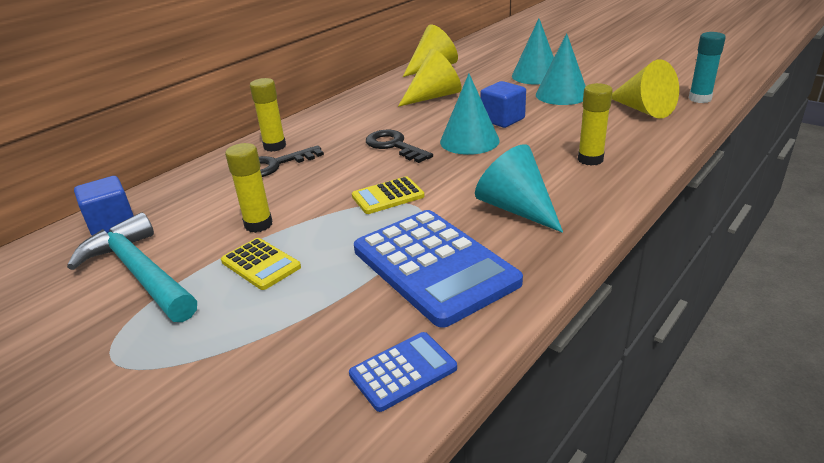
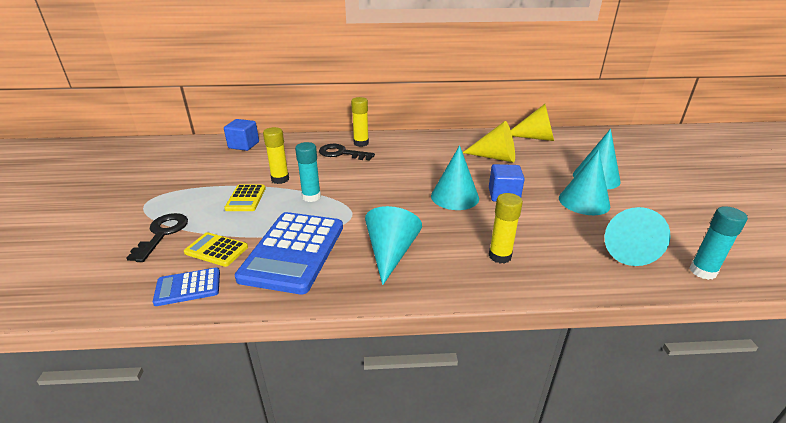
camera: 45 degrees right, 0 degrees up
(139, 272) = (212, 173): turquoise hammer -> none
(337, 217) = (311, 197): none -> turquoise glue stick
(388, 196) = (350, 201): yellow calculator -> yellow calculator (216, 250)
(394, 146) = (411, 175): black key -> black key (162, 234)
(403, 371) = (188, 287): blue calculator -> blue calculator turned 150 degrees clockwise
(643, 109) = (625, 248): yellow cone -> turquoise cone

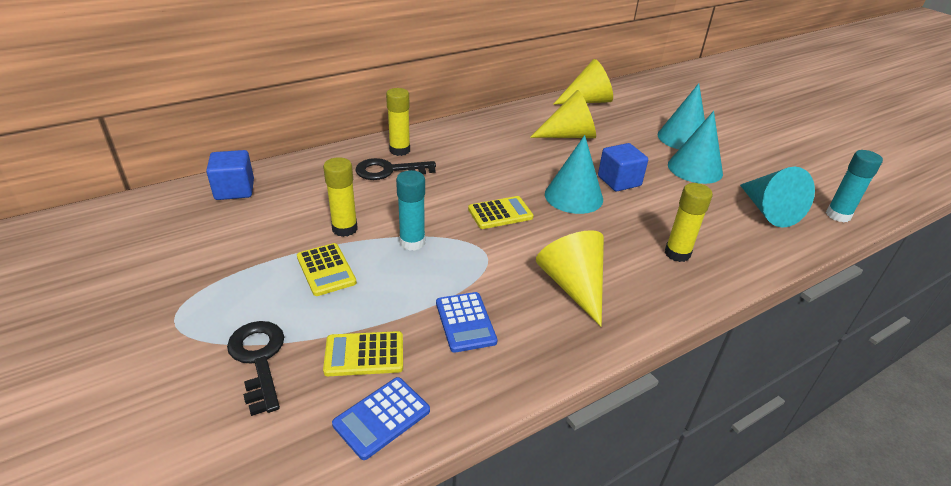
camera: 30 degrees left, 5 degrees up
(293, 252) = (465, 322): blue calculator -> blue calculator, size x0.49
(388, 194) = (500, 213): none -> yellow calculator
(391, 253) = (573, 286): turquoise cone -> yellow cone

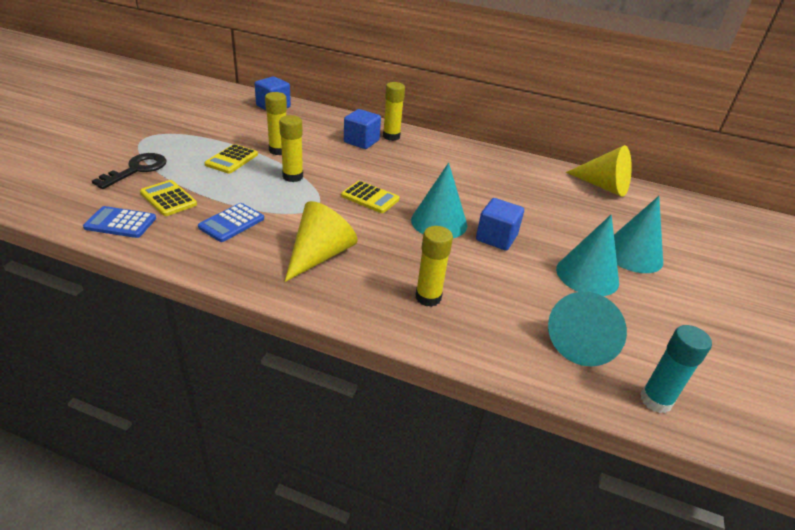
camera: 50 degrees right, 0 degrees up
(389, 170) = (361, 141): black key -> blue cube
(412, 242) = (292, 177): turquoise glue stick -> yellow glue stick
(569, 135) = (528, 194): yellow cone -> none

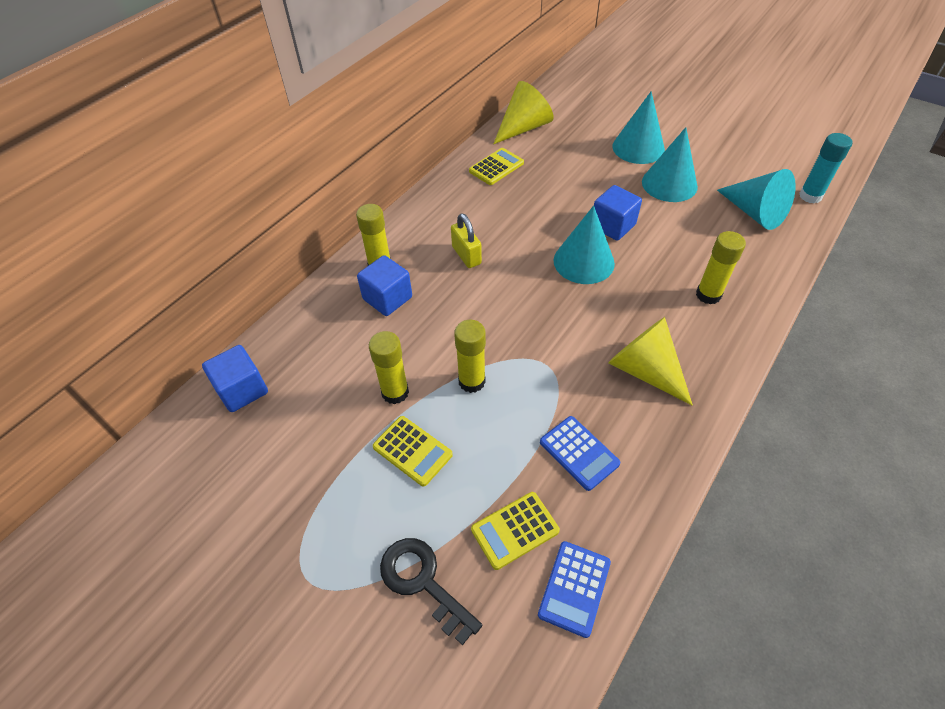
camera: 70 degrees left, 15 degrees up
(370, 198) = (530, 310): yellow calculator -> yellow calculator (496, 167)
(418, 168) = (466, 255): none -> yellow padlock

